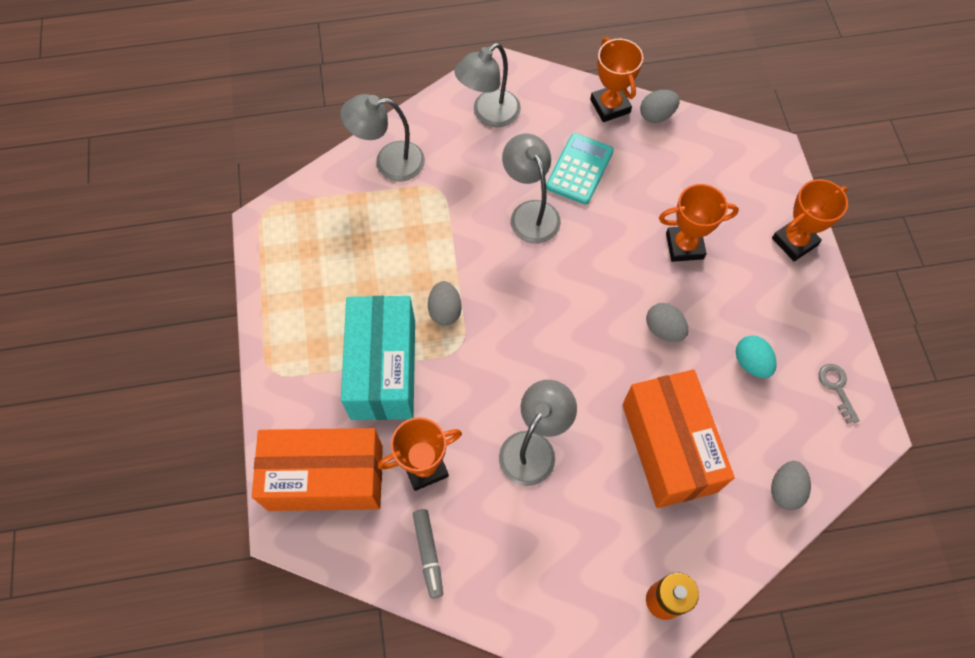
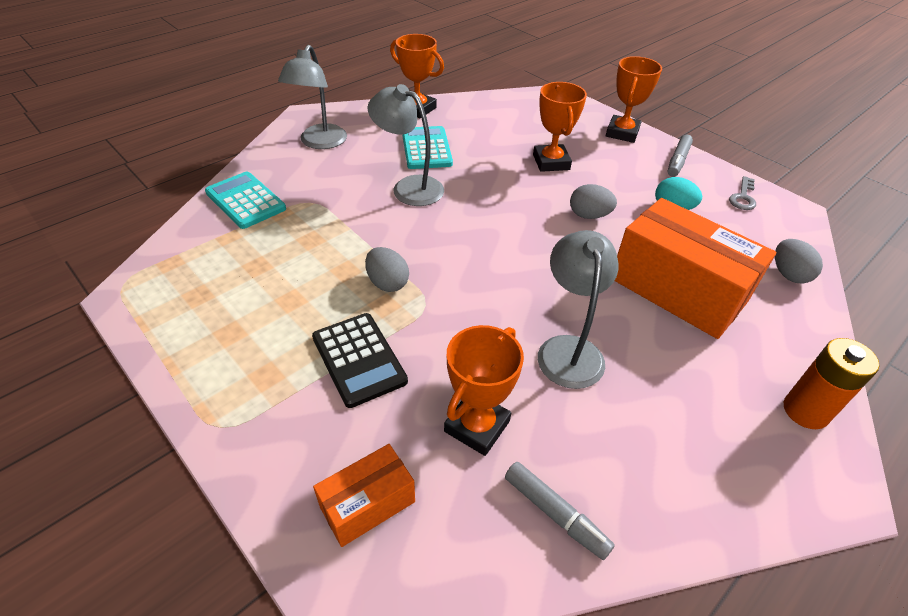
camera: 35 degrees left, 20 degrees down
(326, 477) = (367, 504): orange box -> orange box, size x0.51
(383, 369) = (359, 359): turquoise box -> black calculator
(389, 162) = (245, 201): grey lamp -> turquoise calculator
(656, 115) = (457, 103): grey egg -> none
(684, 246) = (551, 162): orange trophy -> orange trophy turned 60 degrees counterclockwise
(816, 309) = (678, 161): none -> grey marker
(836, 388) = (743, 197): grey key -> grey key turned 105 degrees counterclockwise

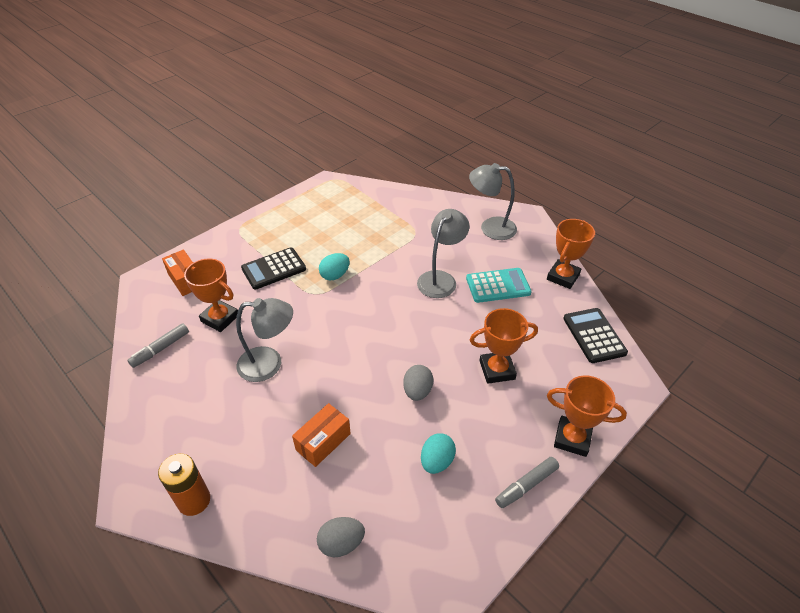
camera: 90 degrees right, 0 degrees up
(245, 201) = (413, 206): turquoise calculator -> none
(387, 283) = (335, 275): grey egg -> turquoise egg
(501, 105) = (594, 335): none -> black calculator
(677, 290) = (323, 441): orange box -> orange box, size x0.51
(678, 161) = (526, 485): grey marker -> grey marker turned 60 degrees counterclockwise
(743, 197) = (466, 538): grey key -> none

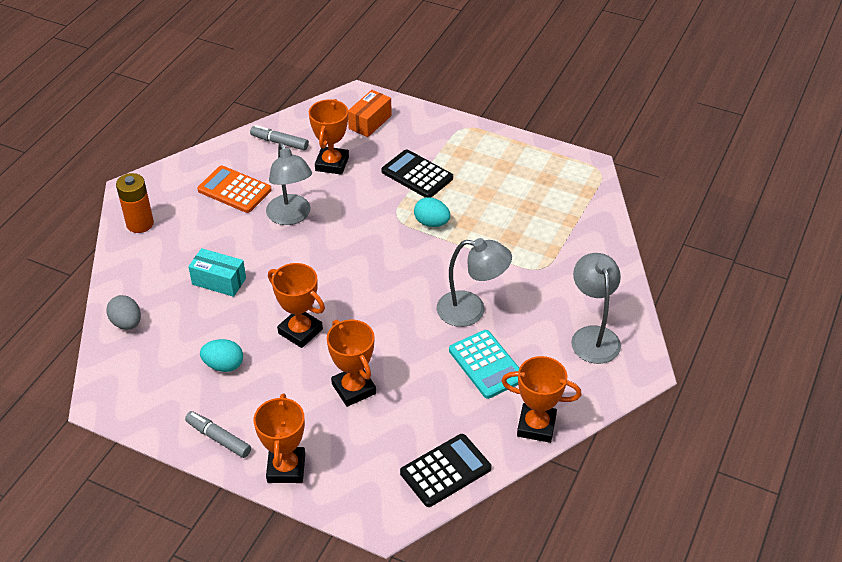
camera: 70 degrees right, 0 degrees up
(202, 400) = (234, 190): none -> orange calculator
(323, 441) = (219, 281): orange box -> turquoise box
(417, 391) = (300, 331): grey egg -> orange trophy

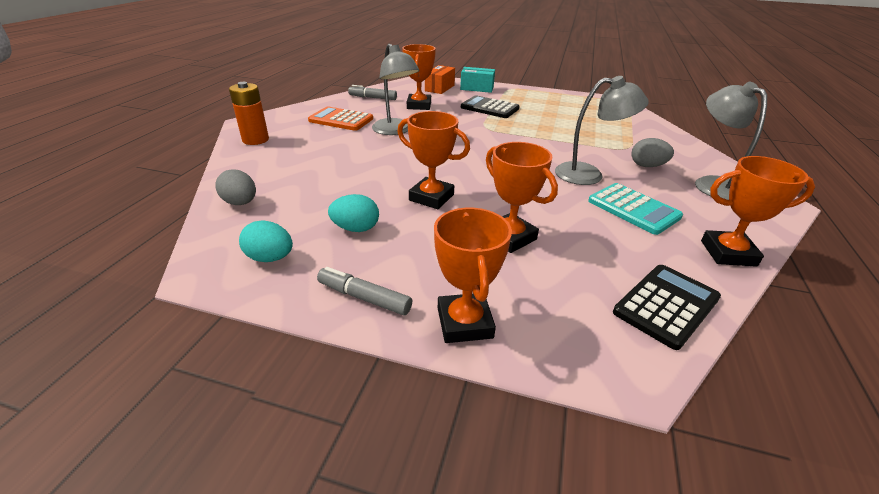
camera: 10 degrees left, 10 degrees down
(219, 281) = (337, 169): turquoise box -> turquoise box (477, 88)
(431, 223) = (517, 129): turquoise egg -> turquoise egg (270, 258)
(543, 302) = (647, 166): none -> grey egg

